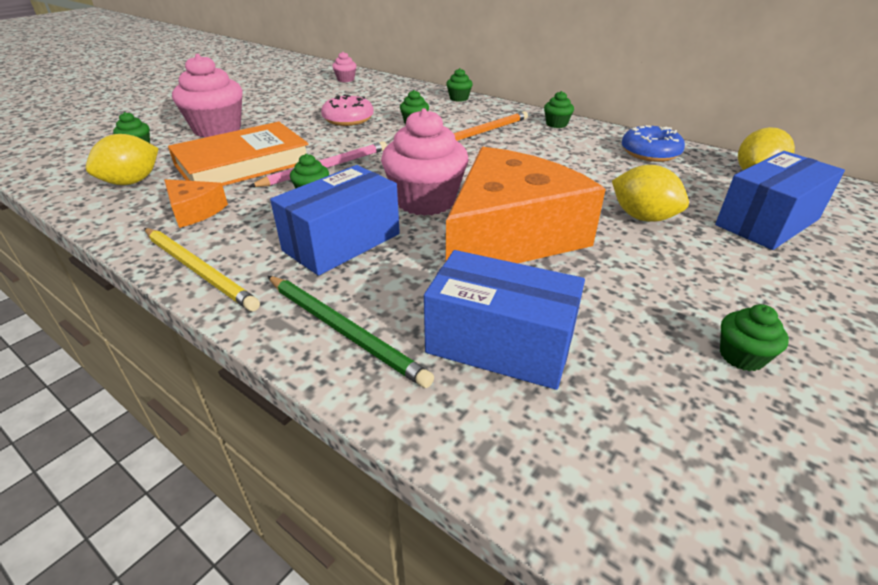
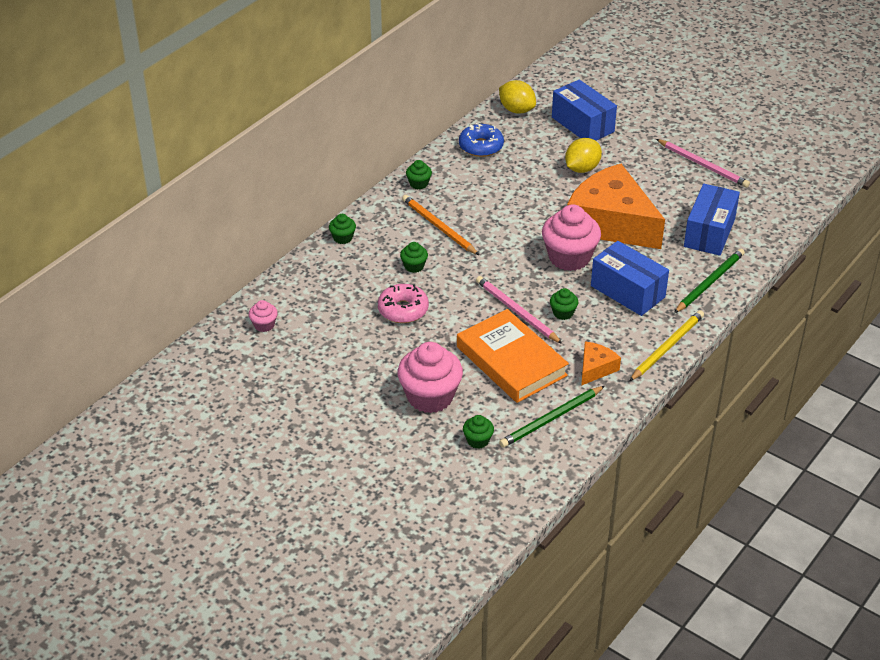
camera: 90 degrees left, 5 degrees up
(132, 182) = (551, 419): yellow lemon -> green pencil
(741, 356) = (703, 165): green cupcake -> pink pencil

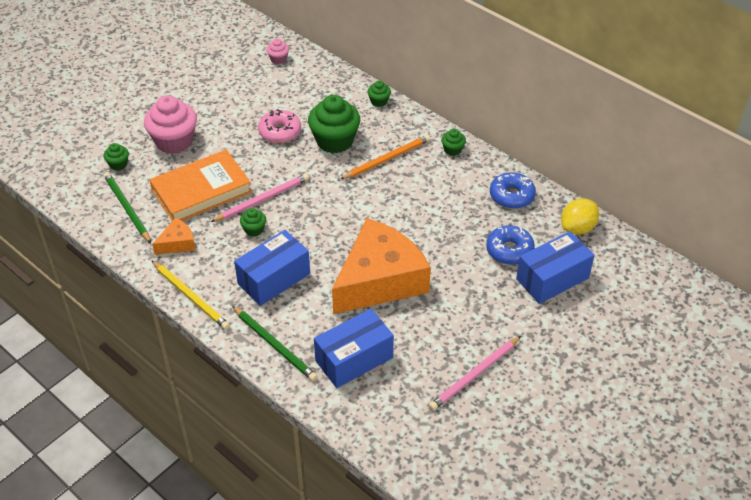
camera: 95 degrees right, 5 degrees up
(414, 266) = (335, 141): green cupcake -> green cupcake, size x2.13
(553, 148) = (509, 250): none -> blue donut
(569, 257) = (330, 242): pink cupcake -> none
(582, 168) = (472, 268): yellow lemon -> none
(595, 368) = (177, 243): orange cheese -> orange cheese turned 75 degrees counterclockwise
(709, 232) = (354, 359): blue box -> blue box turned 60 degrees counterclockwise

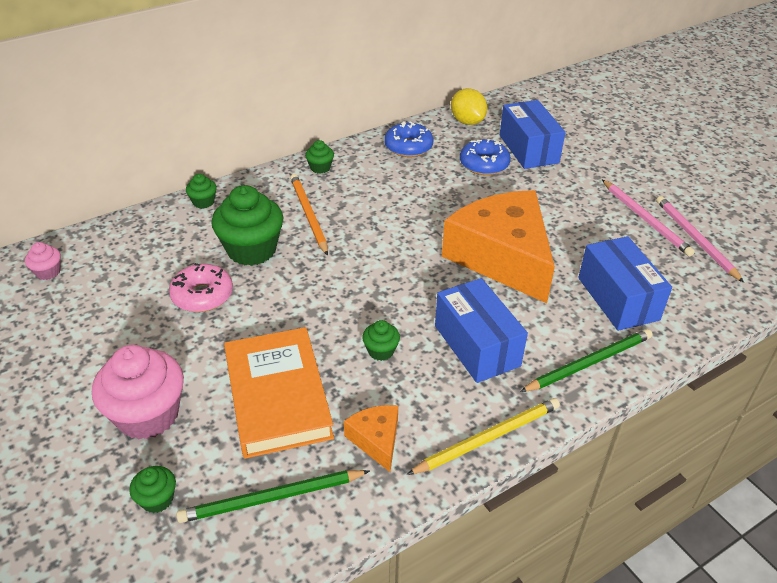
camera: 75 degrees left, 5 degrees down
(262, 199) = (327, 333): pink pencil -> pink pencil (695, 239)

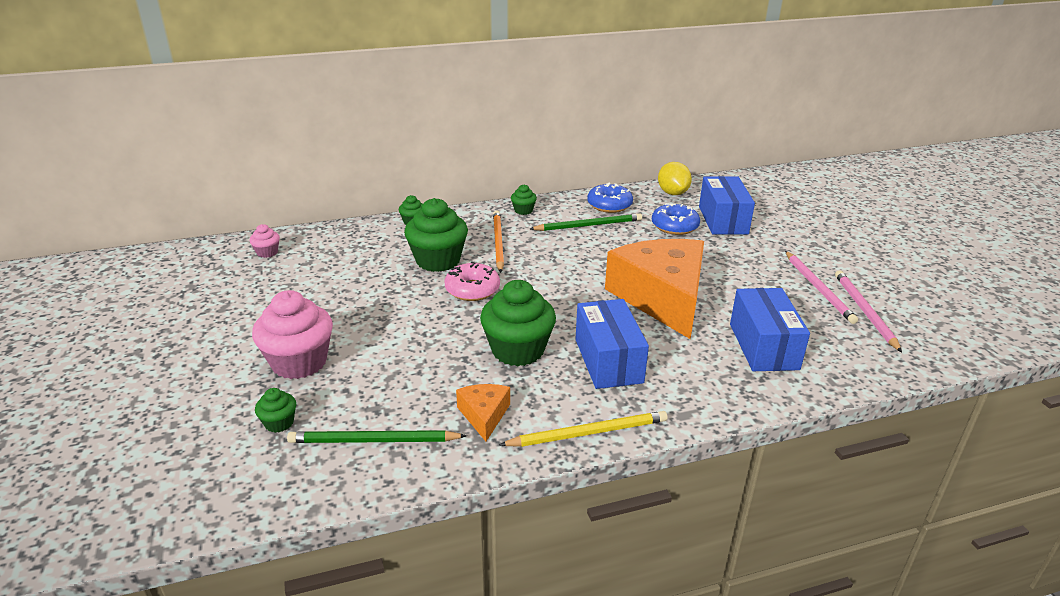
camera: 15 degrees right, 10 degrees down
(202, 295) = (382, 286): pink donut -> pink donut (472, 289)
(278, 396) = (412, 368): orange book -> none
(381, 351) = (518, 350): green cupcake -> green cupcake, size x2.13
(589, 363) = (713, 392): green pencil -> green pencil (588, 225)

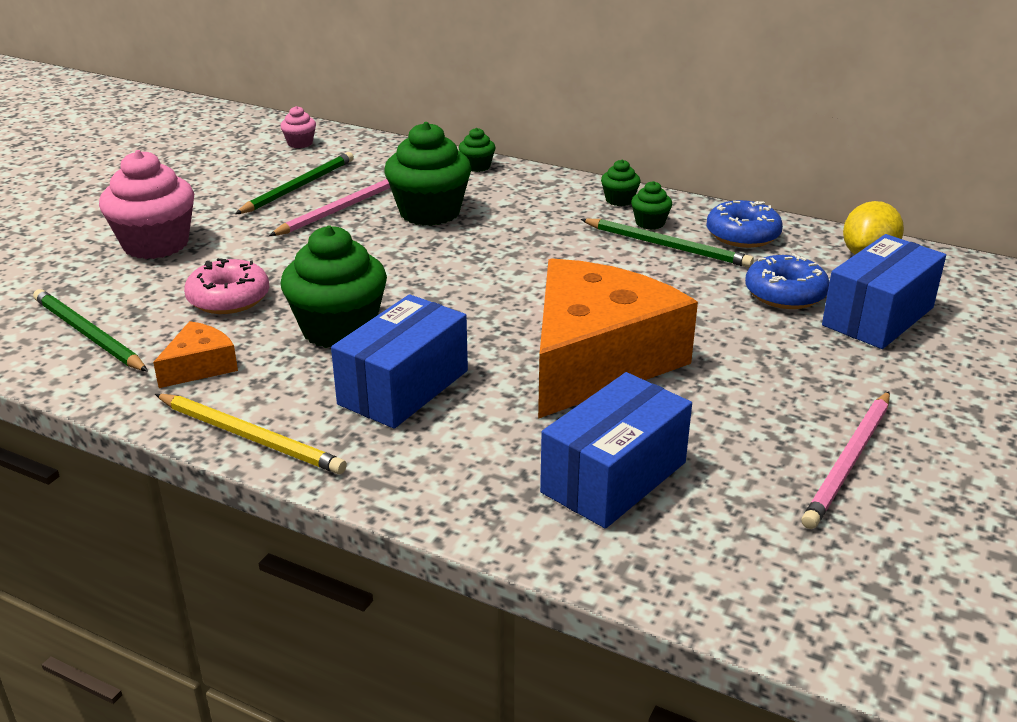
camera: 45 degrees right, 0 degrees up
(279, 423) = (59, 282): green cupcake -> green cupcake (650, 223)
(324, 280) = (299, 187): none -> green pencil
(472, 289) = (408, 254): pink donut -> pink donut (229, 298)
(498, 242) = (524, 221): orange pencil -> none
(864, 311) = (864, 526): pink pencil -> pink pencil (341, 209)

